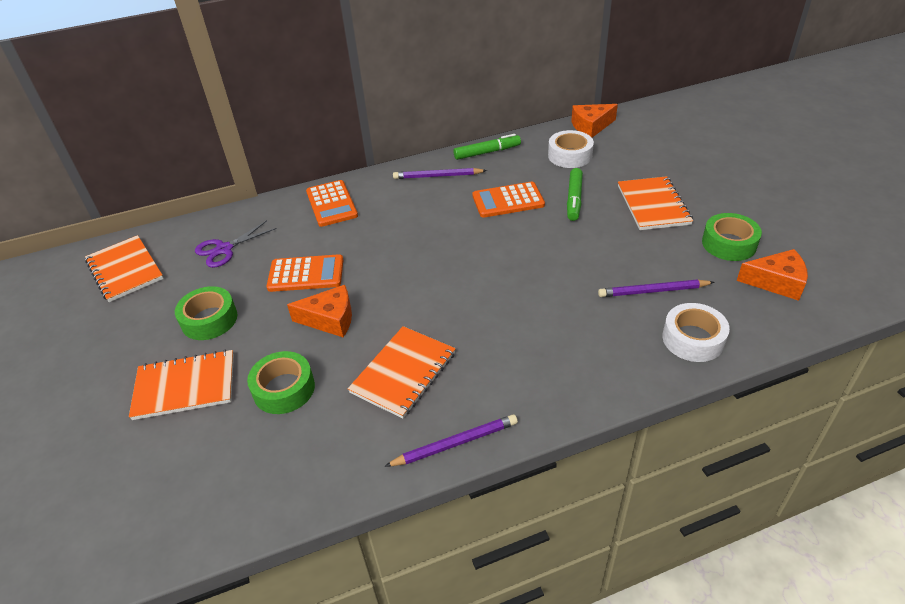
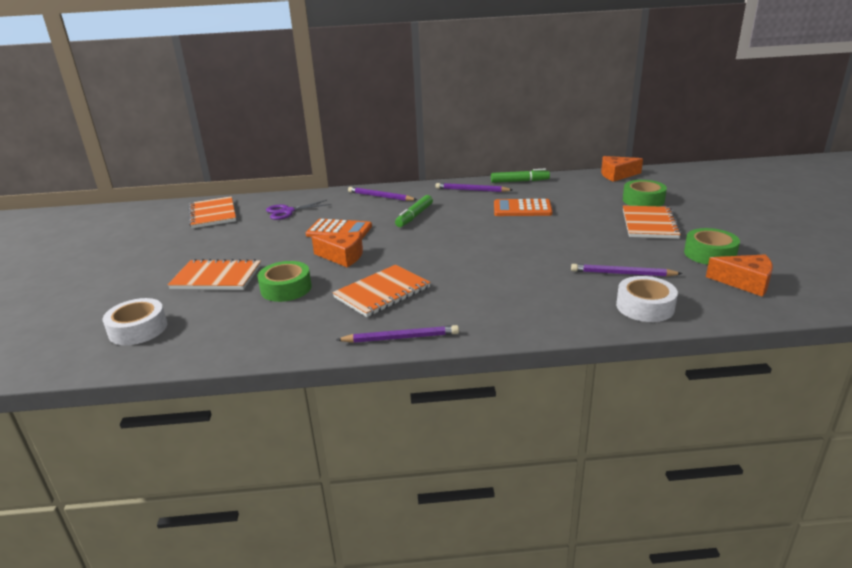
camera: 15 degrees right, 15 degrees down
(209, 319) = (255, 245): green tape -> green tape (643, 200)
(331, 204) = (380, 197): orange calculator -> purple pencil
(570, 155) = (589, 189): white tape -> white tape (138, 329)
(574, 199) = (579, 214): green marker -> green marker (414, 216)

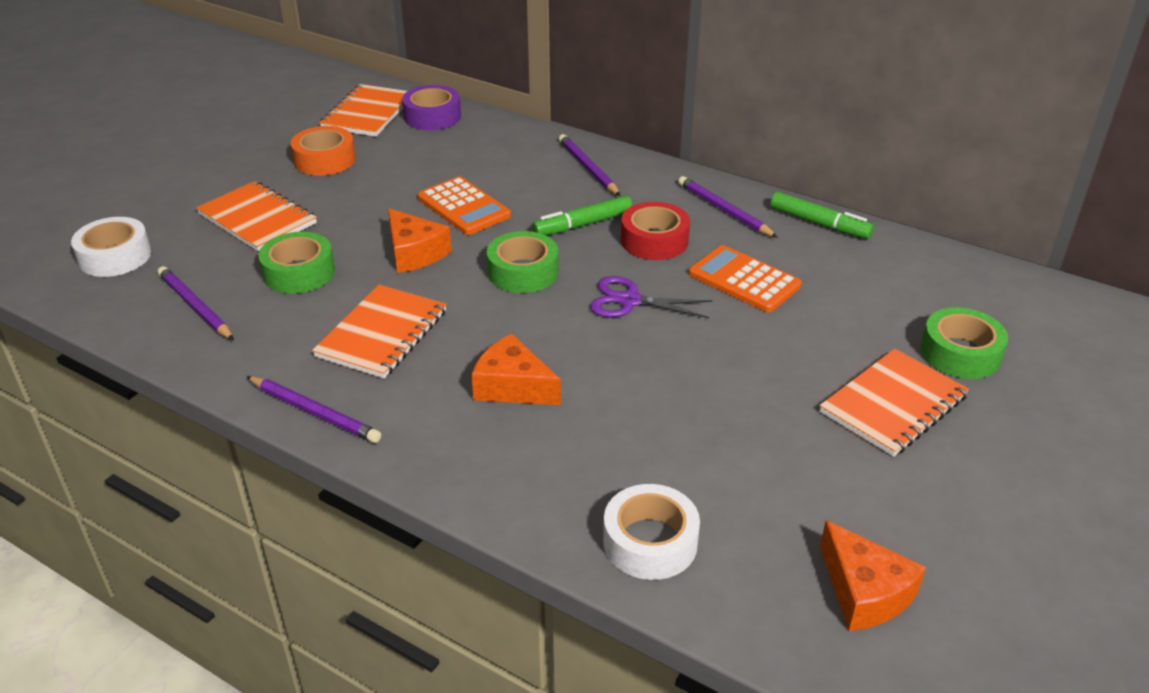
camera: 35 degrees right, 10 degrees up
(218, 240) = (325, 160): none -> orange tape
(257, 204) = (432, 116): none -> purple tape
(287, 211) = (449, 145): purple scissors -> purple scissors (629, 301)
(382, 292) = (382, 334): orange notebook -> orange notebook turned 60 degrees counterclockwise
(459, 210) = (654, 240): none -> red tape
(617, 175) = (1000, 280): orange cheese -> orange cheese (512, 386)
(622, 274) = (707, 470): purple pencil -> purple pencil (195, 306)
(709, 254) = (896, 511): green tape -> green tape (523, 272)

